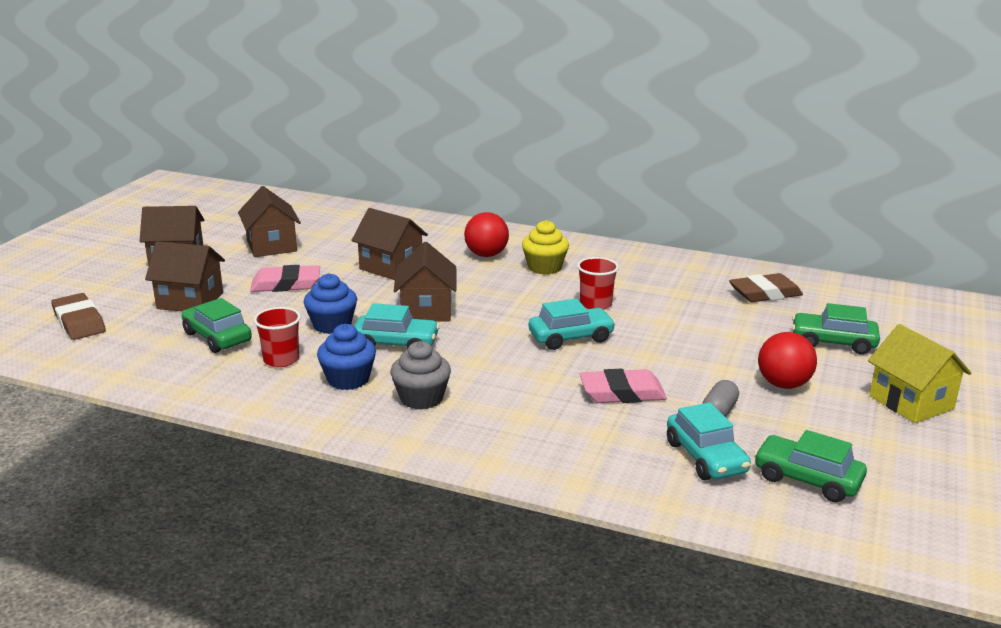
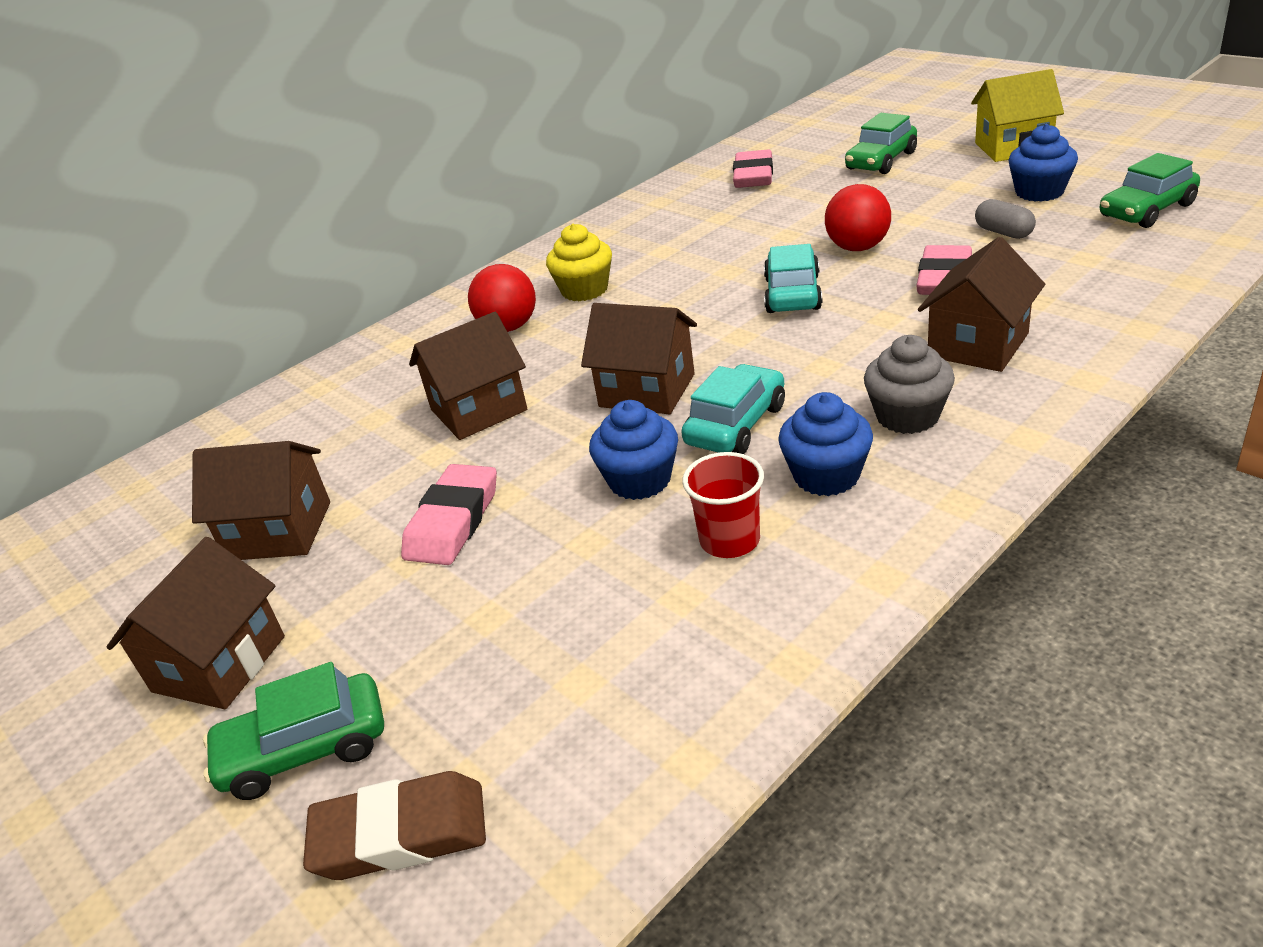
camera: 60 degrees left, 10 degrees up
(190, 301) = (427, 647): brown house -> brown house (978, 345)
(217, 337) = (604, 614): green car -> green car (305, 749)
(595, 304) = (715, 269): red cup -> none
(705, 457) = (1098, 251): turquoise car -> none
(765, 293) = (753, 176): brown eraser -> pink eraser
(783, 384) = (958, 195): red ball -> red ball (858, 248)
(814, 422) = (1039, 192): none -> blue cupcake

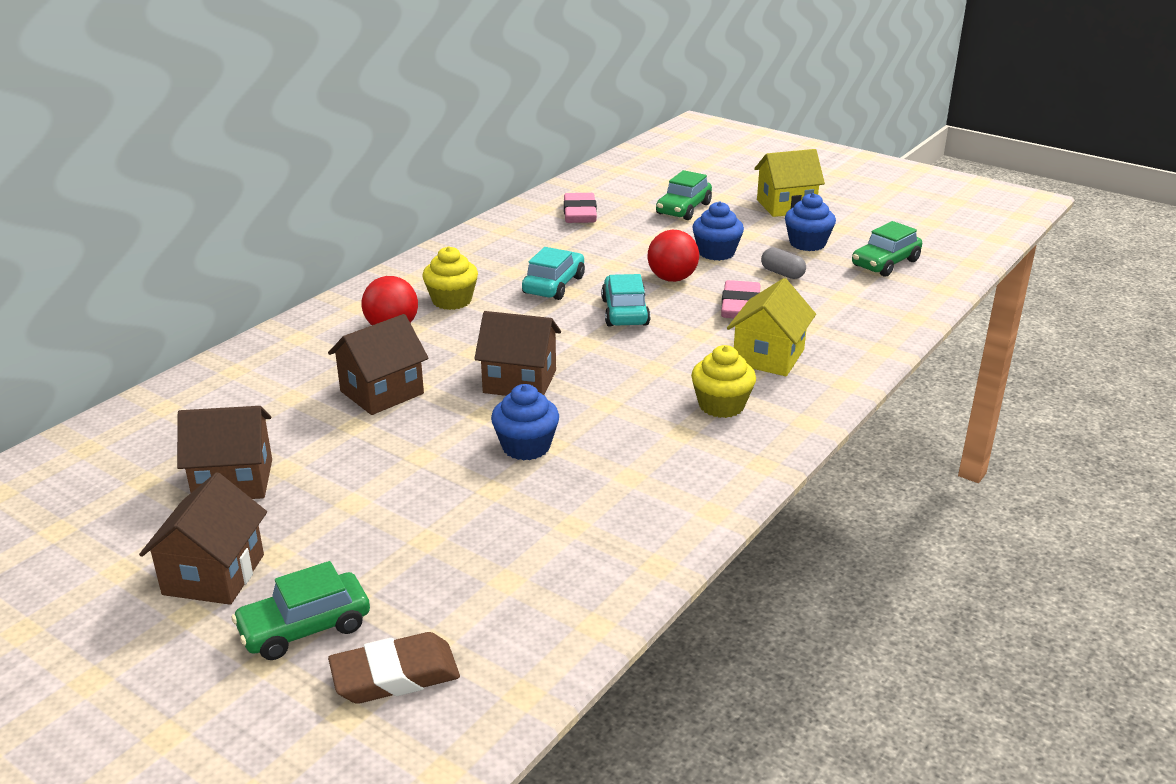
camera: 15 degrees left, 5 degrees down
(453, 521) = (381, 474): pink eraser -> none
(729, 540) = (601, 488): red cup -> none
(736, 425) = (594, 409): turquoise car -> turquoise car (554, 285)
(826, 476) = (666, 445): blue cupcake -> blue cupcake (716, 252)
(907, 416) = (721, 405): grey cupcake -> yellow cupcake
(978, 345) = (768, 357): brown house -> yellow house

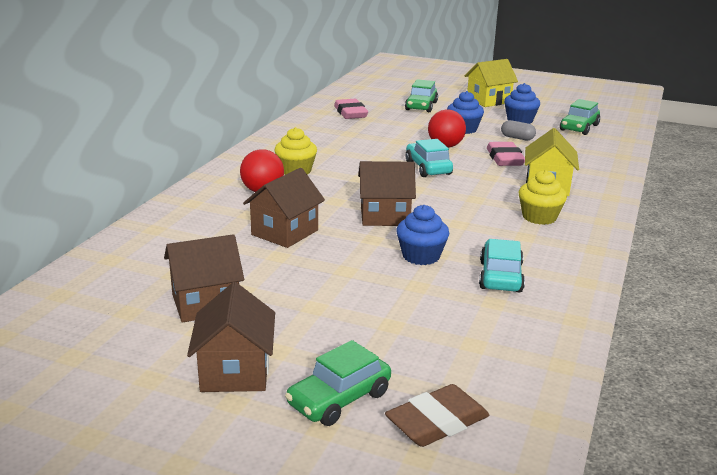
camera: 15 degrees left, 5 degrees down
(554, 285) = (364, 156): turquoise car -> turquoise car (500, 276)

